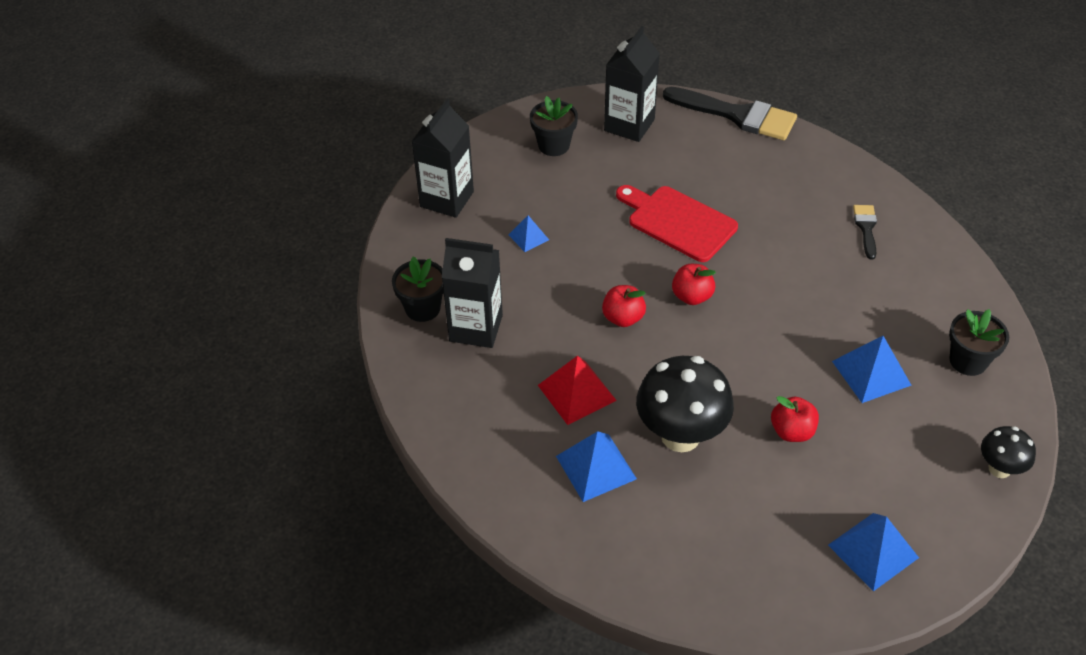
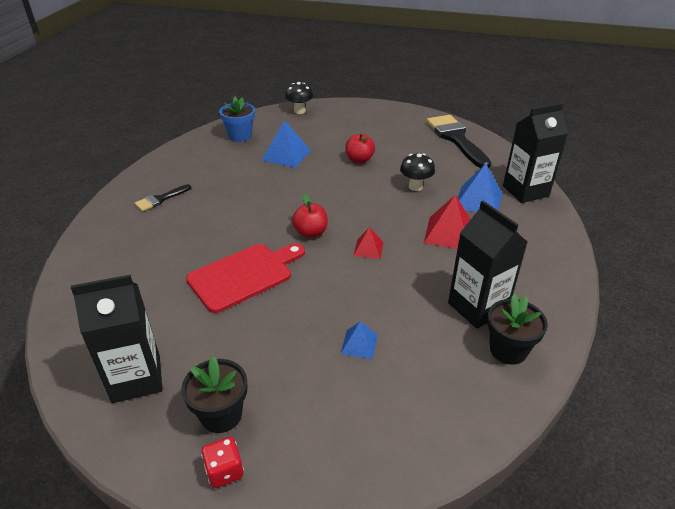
camera: 135 degrees left, 10 degrees down
(447, 199) = (387, 440): black carton -> black carton (525, 191)
(514, 129) = (224, 471): none -> red dice
(623, 318) = (368, 249): red apple -> red pyramid
(678, 222) = (244, 275): red cutting board -> red cutting board turned 120 degrees counterclockwise
(680, 435) = (415, 187): black mushroom -> black mushroom, size x0.54
(737, 115) = (62, 316): black brush -> black brush (456, 139)
(873, 551) = (389, 120): blue pyramid -> none
(968, 361) = (240, 136): black flower pot -> blue flower pot

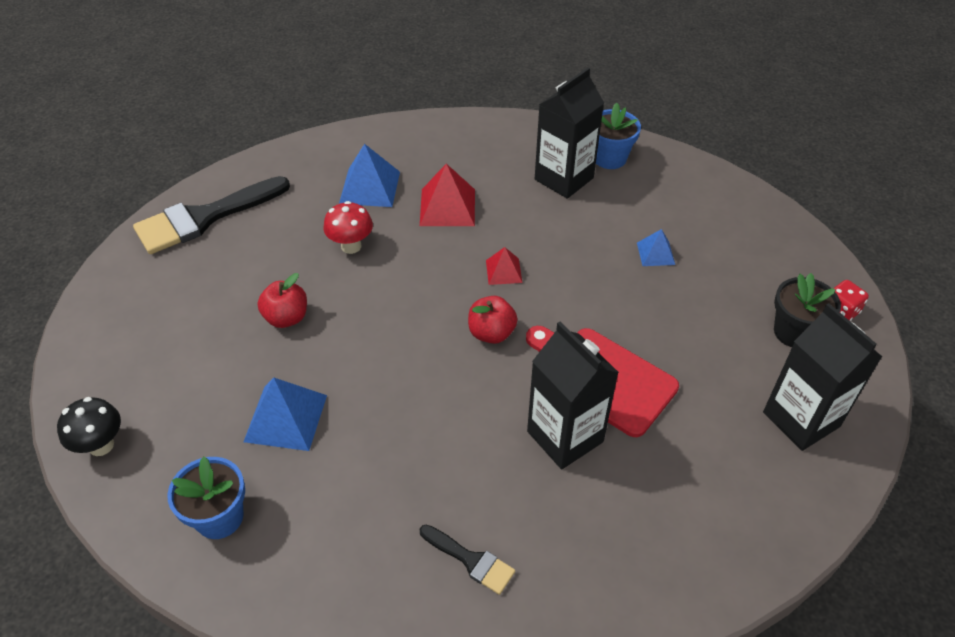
camera: 105 degrees left, 10 degrees up
(415, 187) = (351, 246): black mushroom -> red mushroom
(508, 350) = (609, 158): black flower pot -> blue flower pot
(525, 191) = (338, 150): black carton -> black carton (565, 436)

